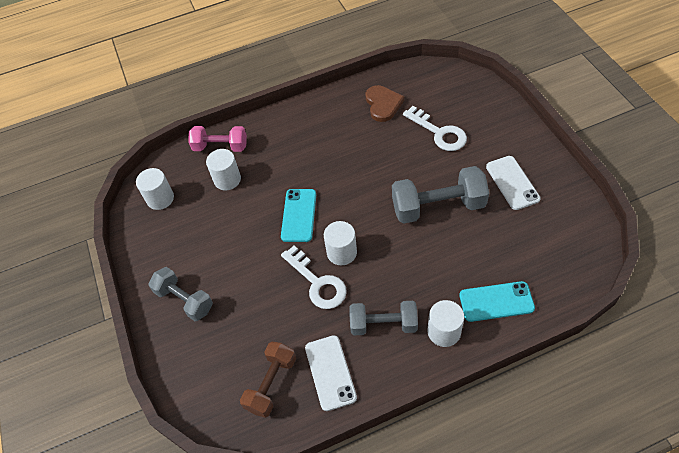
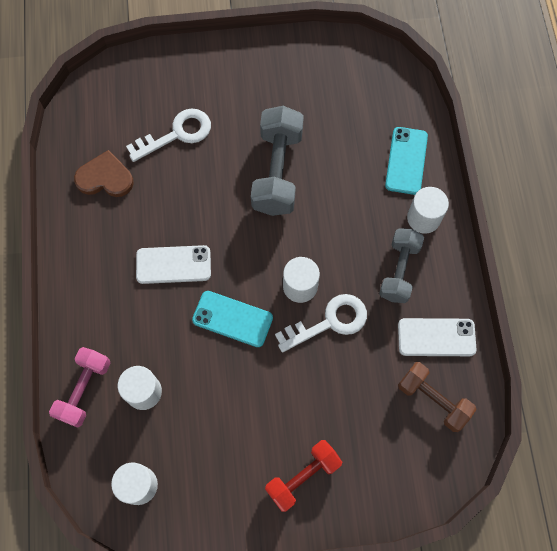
camera: 80 degrees left, 15 degrees up
(184, 300) = (303, 476): grey dumbbell -> red dumbbell
(512, 183) = (275, 91): white phone -> white phone (173, 265)

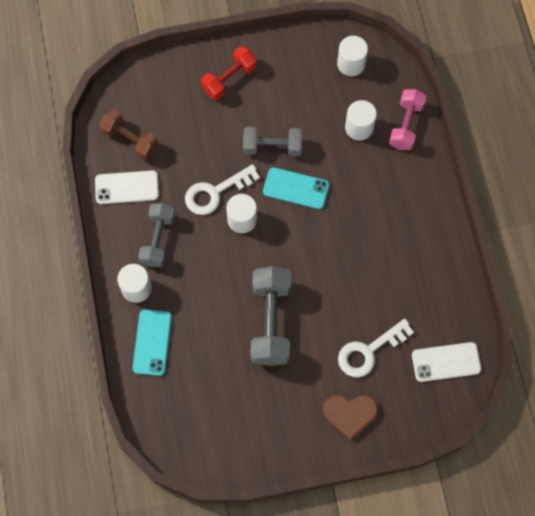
camera: 175 degrees right, 0 degrees up
(105, 178) = (427, 302): brown heart -> brown heart (350, 414)
(173, 265) = (352, 229): white phone -> white phone (446, 362)
(255, 375) = (272, 147): none -> grey dumbbell

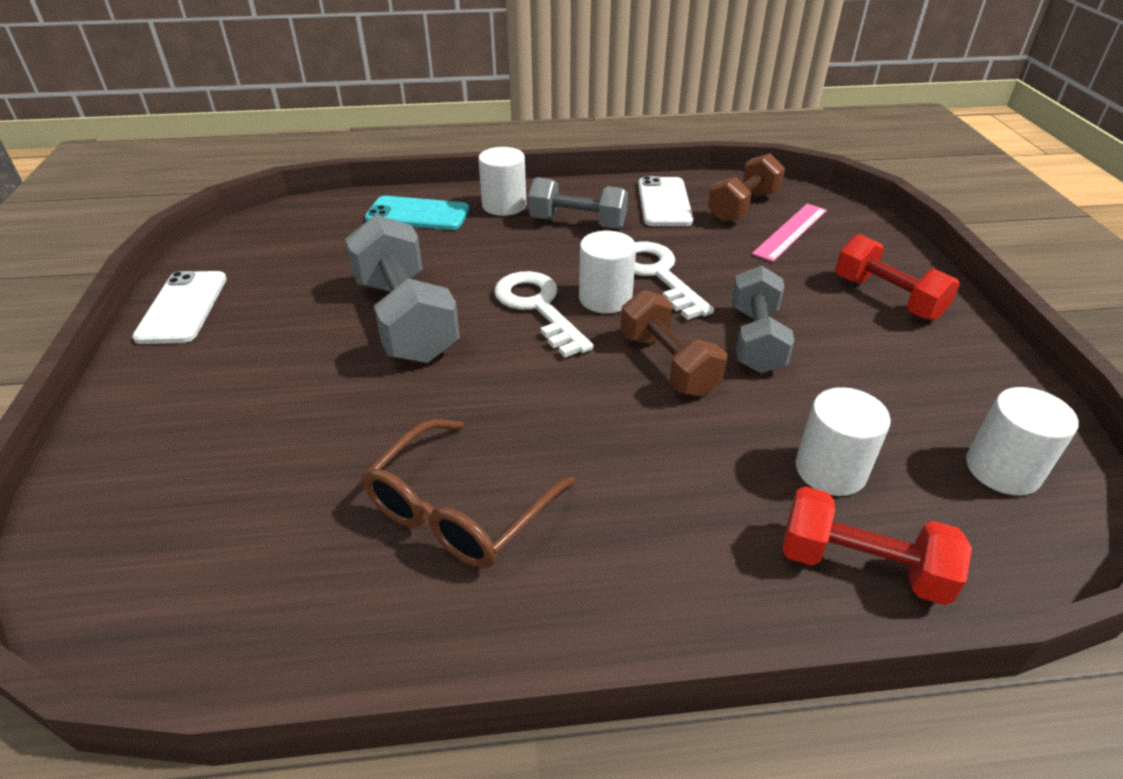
camera: 95 degrees right, 30 degrees down
(161, 116) = (790, 231): none -> pink ruler
(270, 322) = (406, 319): grey dumbbell -> grey dumbbell turned 60 degrees clockwise
(296, 188) = (668, 364): turquoise phone -> brown dumbbell
(350, 414) = (177, 403): brown heart -> none
(368, 351) = (288, 441): white key -> white key (537, 307)
(398, 269) = (459, 510): none -> brown glasses
(406, 125) = (861, 566): pink dumbbell -> red dumbbell
(446, 362) = (188, 582): white phone -> white phone (183, 307)

